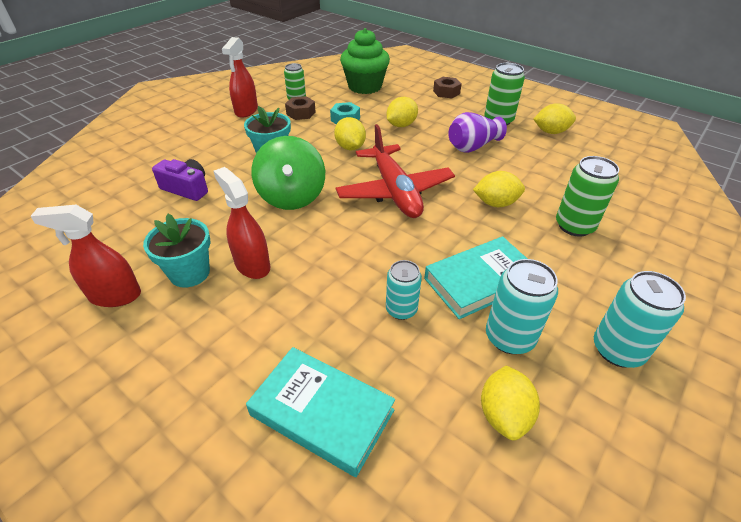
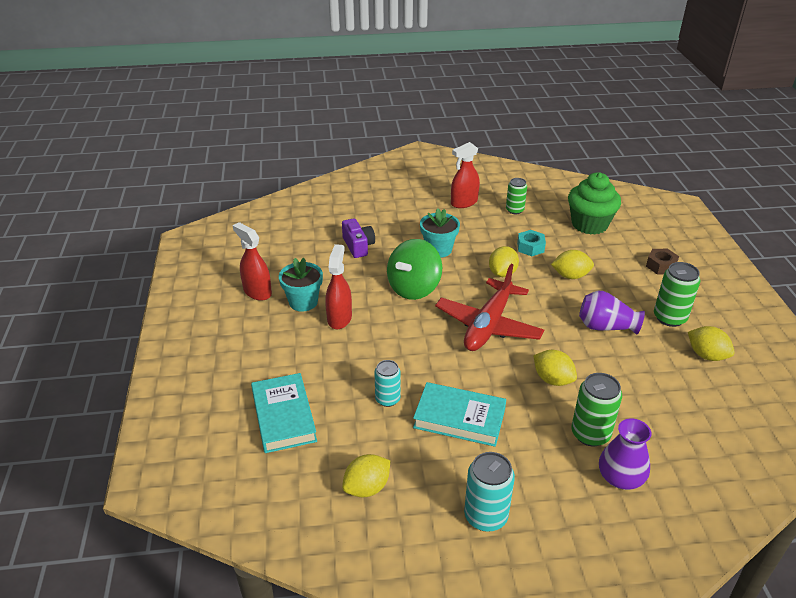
camera: 45 degrees right, 5 degrees down
(301, 113) = (502, 224): brown nut -> none
(509, 337) = (428, 459): turquoise can -> none
(635, 243) = (620, 477): none -> purple vase

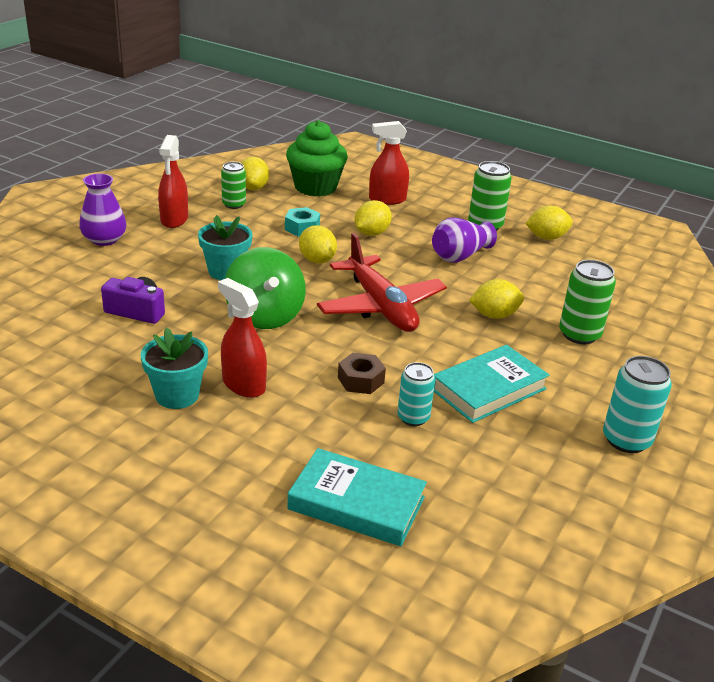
camera: 55 degrees left, 5 degrees down
(257, 292) = (103, 420): red spray bottle -> red spray bottle (387, 200)
(367, 488) = (526, 494): yellow lemon -> yellow lemon (253, 188)
(620, 477) = (641, 348): purple vase -> purple vase (104, 239)
(661, 266) = (418, 193): brown nut -> brown nut (360, 380)

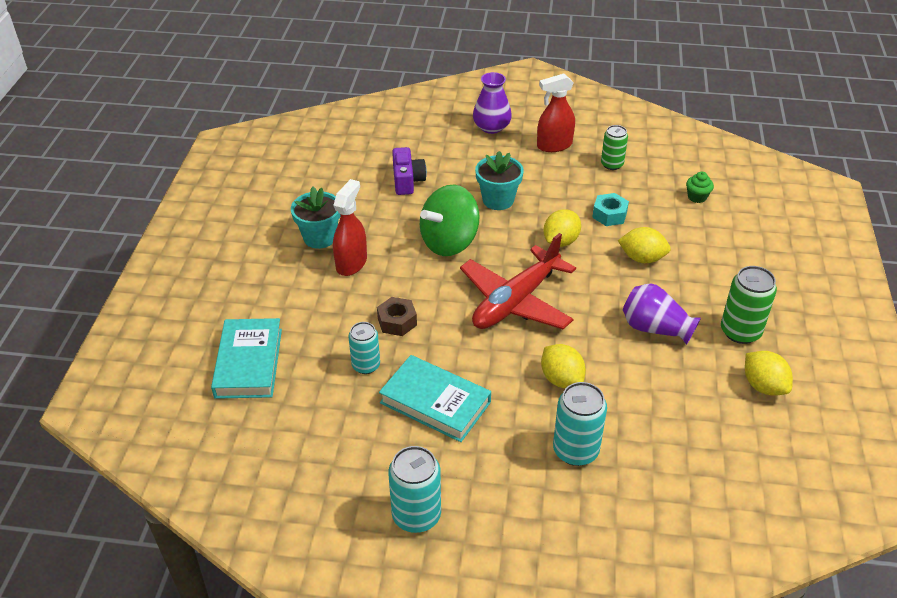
camera: 70 degrees right, 10 degrees up
(253, 188) = (654, 163): yellow lemon -> none
(315, 187) = (697, 197): green cupcake -> green cupcake, size x0.42
(387, 200) = (722, 248): red spray bottle -> none
(579, 334) = (575, 450): green can -> turquoise can

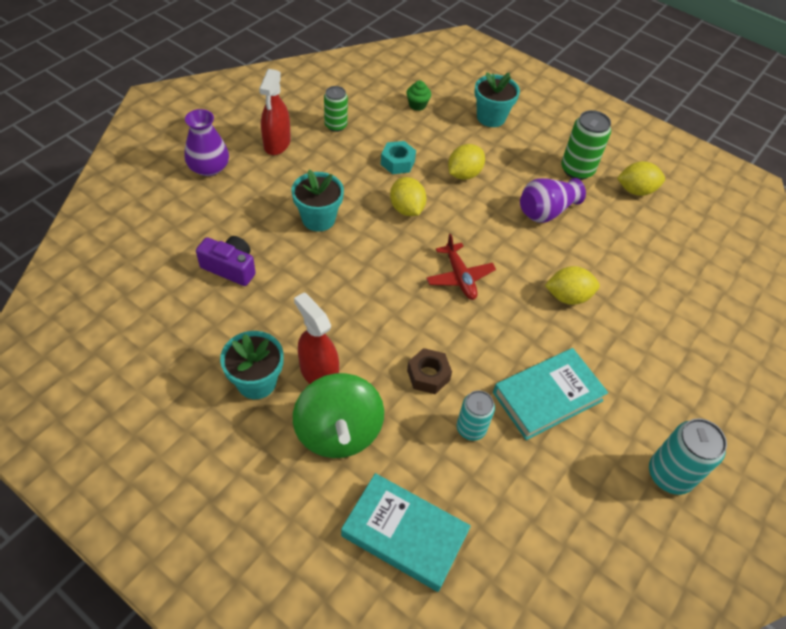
camera: 65 degrees left, 10 degrees up
(449, 242) = (348, 282): green spinning top -> green spinning top (338, 432)
(516, 301) = (459, 277): red plane -> red plane, size x0.55
(575, 450) = (647, 329): turquoise can -> none
(740, 247) = (491, 117): none -> turquoise flower pot

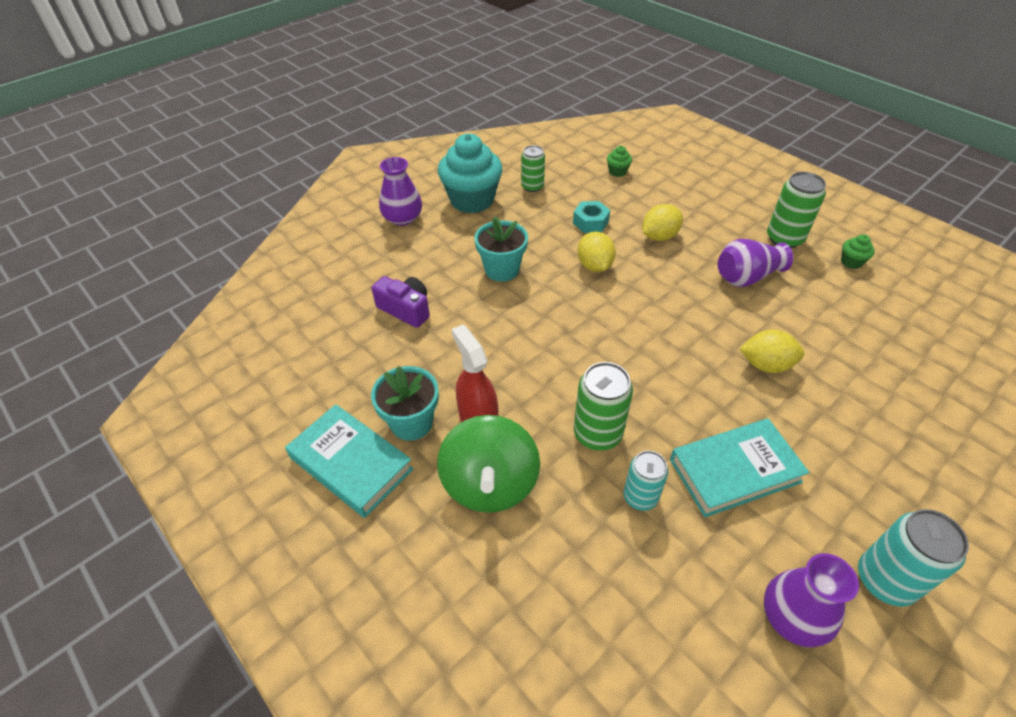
camera: 15 degrees right, 5 degrees down
(277, 144) = (472, 200): red spray bottle -> turquoise cupcake
(404, 534) = (548, 609): turquoise book -> turquoise book (351, 463)
(428, 375) = (597, 434): brown nut -> green can
(459, 277) = (644, 335): red plane -> none
(491, 117) = (693, 186): turquoise flower pot -> none
(601, 513) = (793, 617): none -> purple vase
(635, 190) = (851, 262): yellow lemon -> green cupcake

